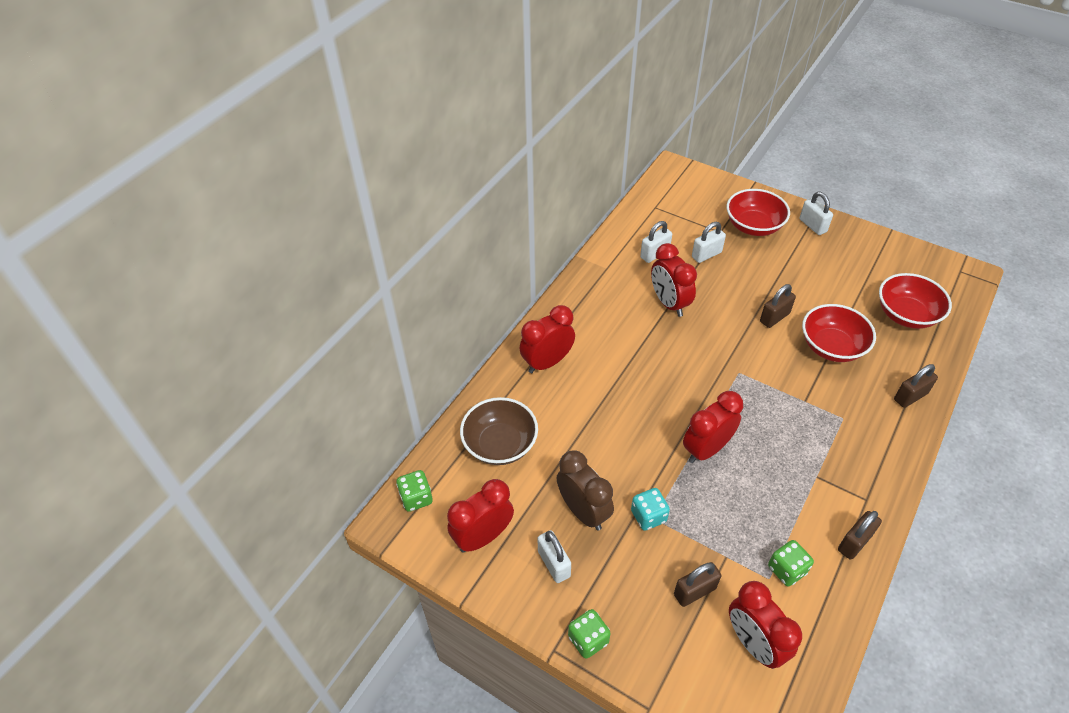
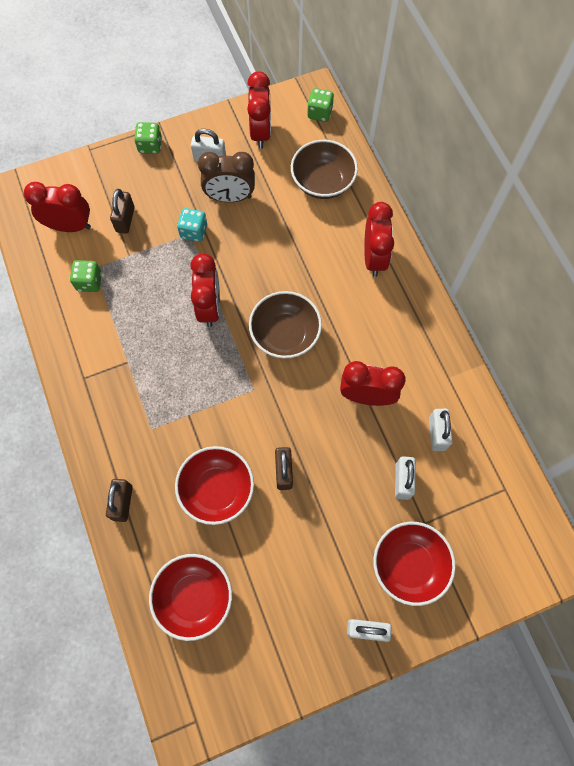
camera: 125 degrees right, 20 degrees up
(674, 380) = (285, 334): none -> brown bowl
(854, 542) = (66, 339): brown padlock -> none

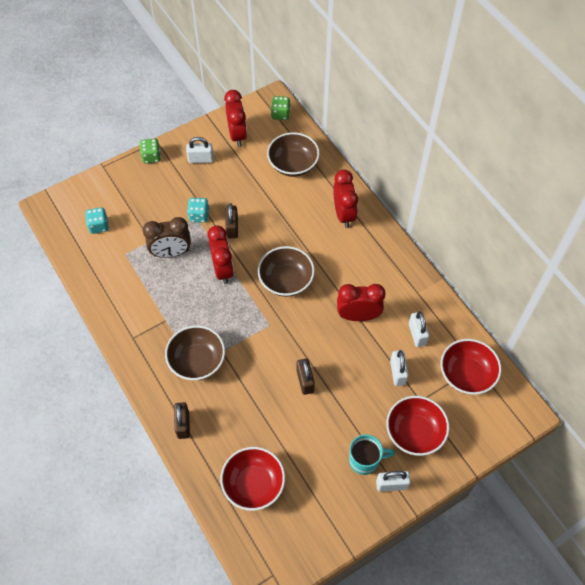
camera: 10 degrees left, 10 degrees down
(70, 226) = (99, 226): red clock -> turquoise dice
(89, 282) = (123, 265): green dice -> none
(125, 220) = (142, 214): brown padlock -> brown padlock (232, 228)
(155, 422) = (197, 361): none -> brown bowl
(217, 489) = (255, 403): red bowl -> red bowl (466, 374)
(230, 197) = (222, 186): brown clock -> brown clock (171, 253)
(339, 591) = (365, 460): none -> turquoise mug

